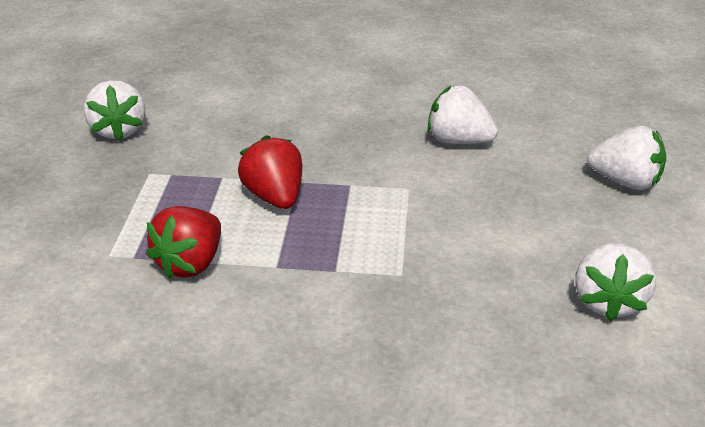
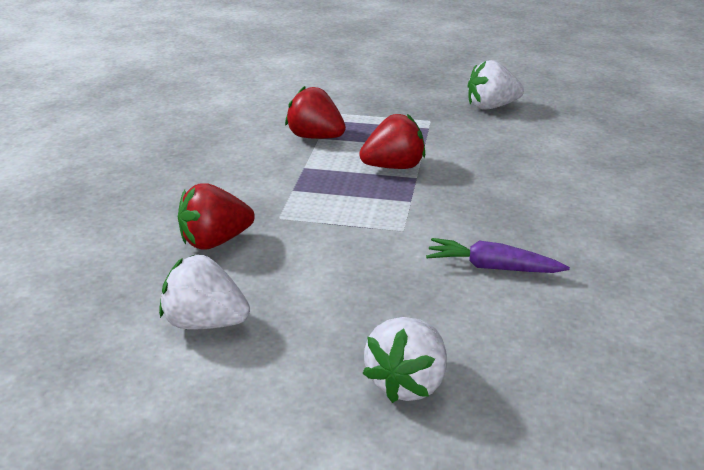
camera: 95 degrees right, 5 degrees down
(458, 141) = (492, 267): white strawberry -> purple carrot
(464, 318) = (215, 241): none -> red strawberry

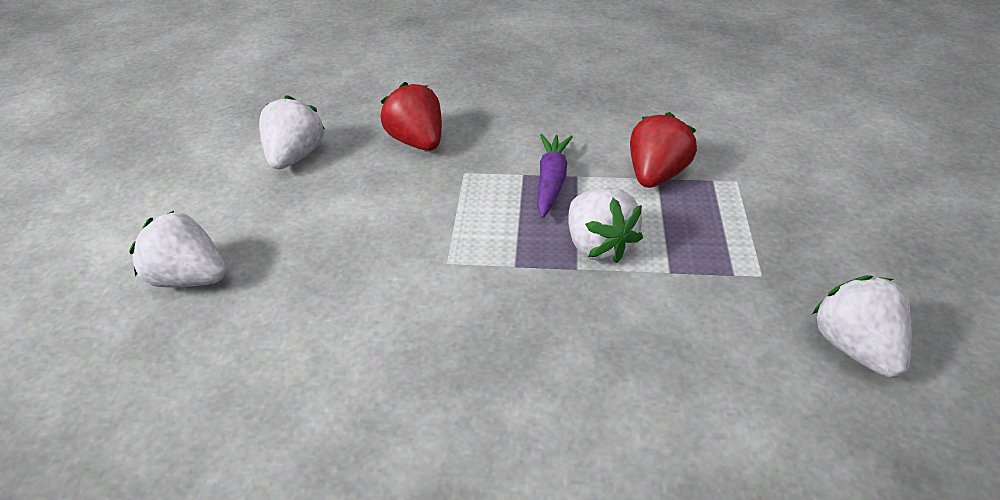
camera: 85 degrees right, 10 degrees up
(394, 167) = (598, 246): red strawberry -> white strawberry
(492, 267) = (368, 341): purple carrot -> purple carrot (551, 182)

